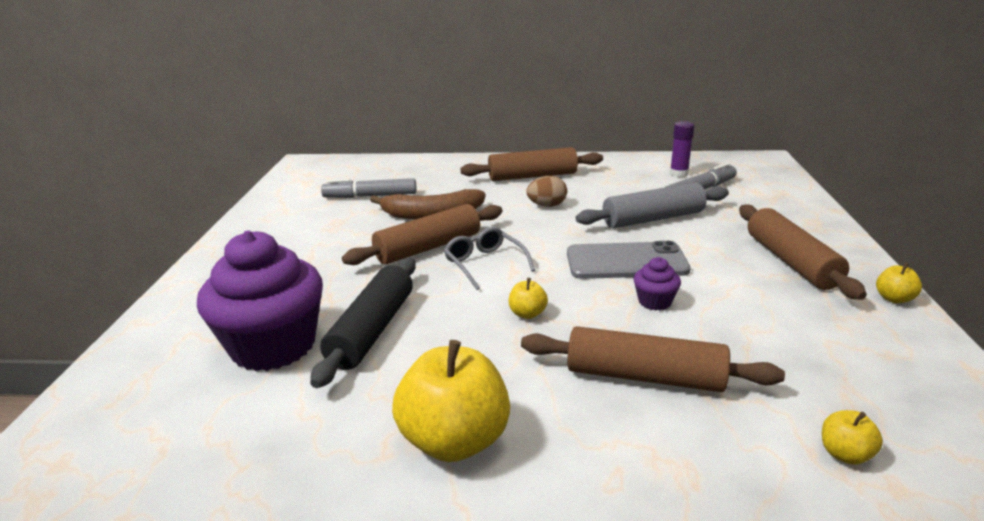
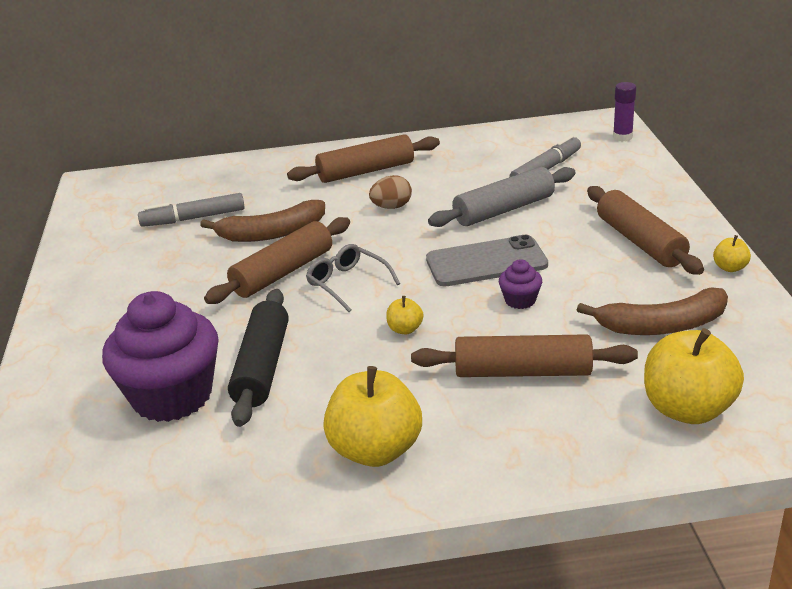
camera: 10 degrees left, 5 degrees up
(679, 173) = (521, 150): purple glue stick -> purple glue stick (622, 137)
(814, 349) = (662, 325): none -> brown banana
(845, 454) = (687, 409): yellow apple -> yellow apple, size x2.22

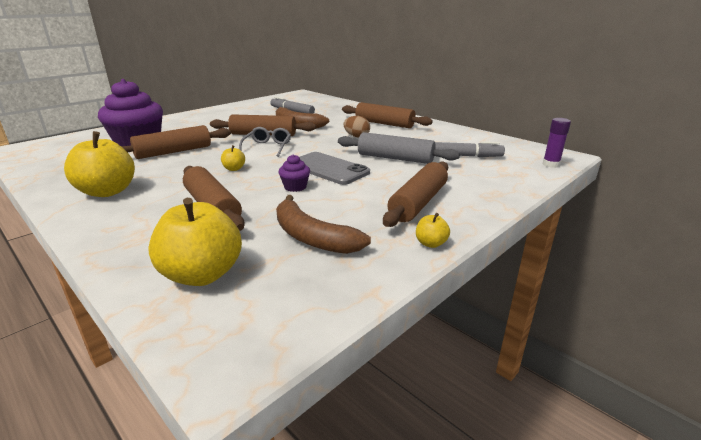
camera: 50 degrees right, 5 degrees down
(262, 367) = (173, 152): black rolling pin -> brown rolling pin

